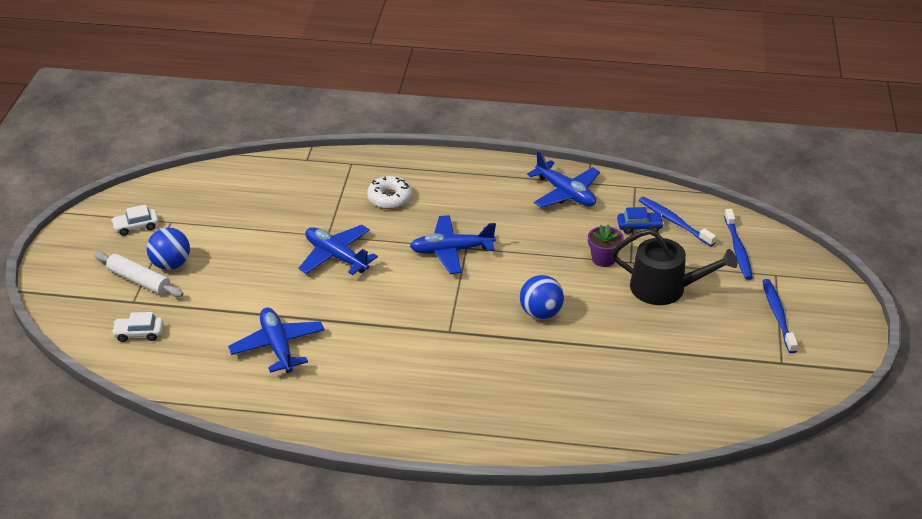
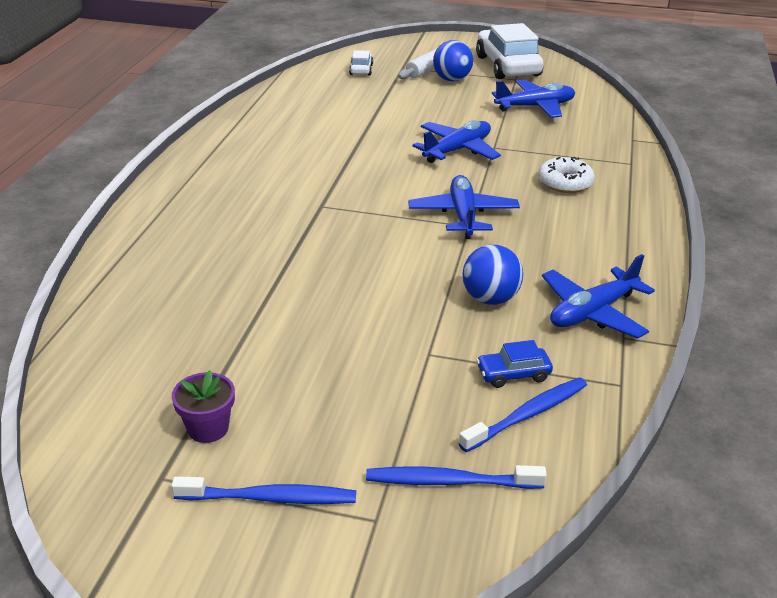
camera: 95 degrees right, 5 degrees down
(136, 226) = (507, 66): white car -> white car, size x2.18
(278, 346) = (326, 121): blue plane -> blue plane (535, 107)
(540, 313) = (336, 267): blue ball -> blue ball (490, 299)
(603, 259) = (437, 329): purple flower pot -> purple flower pot (208, 428)
(639, 227) = (513, 374): blue car -> blue car turned 75 degrees clockwise
(665, 288) = (363, 379): black watering can -> none

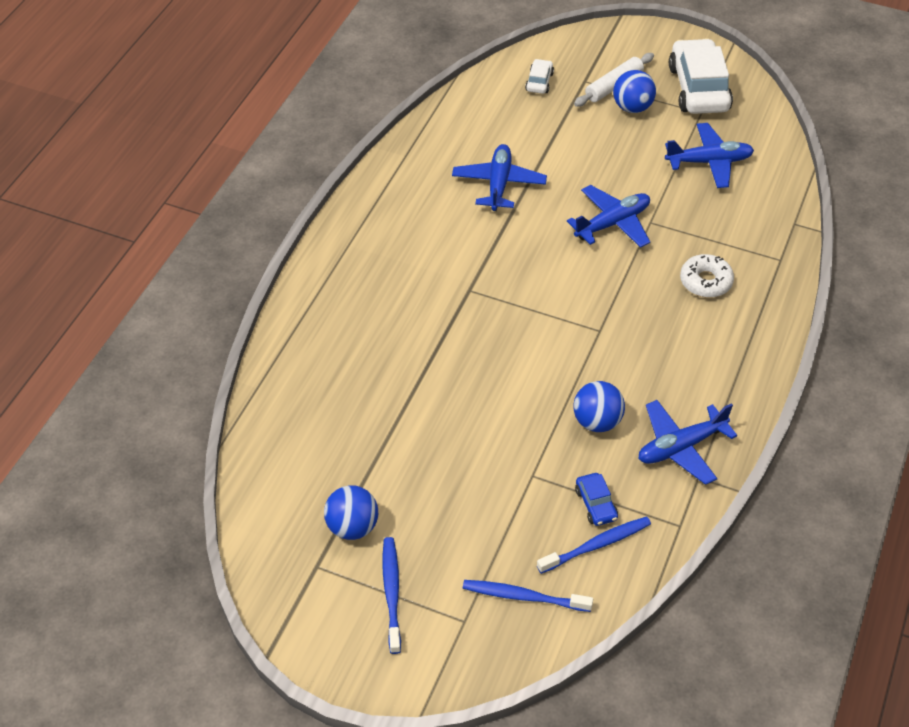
camera: 10 degrees right, 15 degrees up
(208, 428) = (352, 527): purple flower pot -> blue ball
(269, 498) = (392, 593): blue toothbrush -> blue toothbrush turned 105 degrees counterclockwise
(463, 215) = (597, 316): blue plane -> blue plane (499, 184)
(513, 374) = (596, 504): blue car -> blue car turned 105 degrees counterclockwise

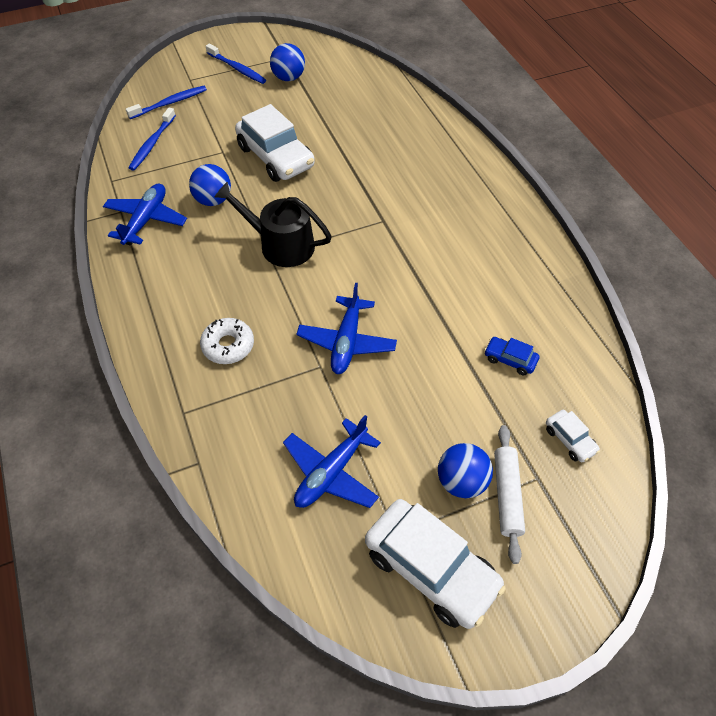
camera: 135 degrees right, 5 degrees up
(487, 426) = (275, 157): none -> white car
(499, 184) = (466, 309): blue plane -> none
(581, 332) = (280, 245): none -> black watering can
(596, 504) = (171, 160): blue car -> blue car (510, 359)

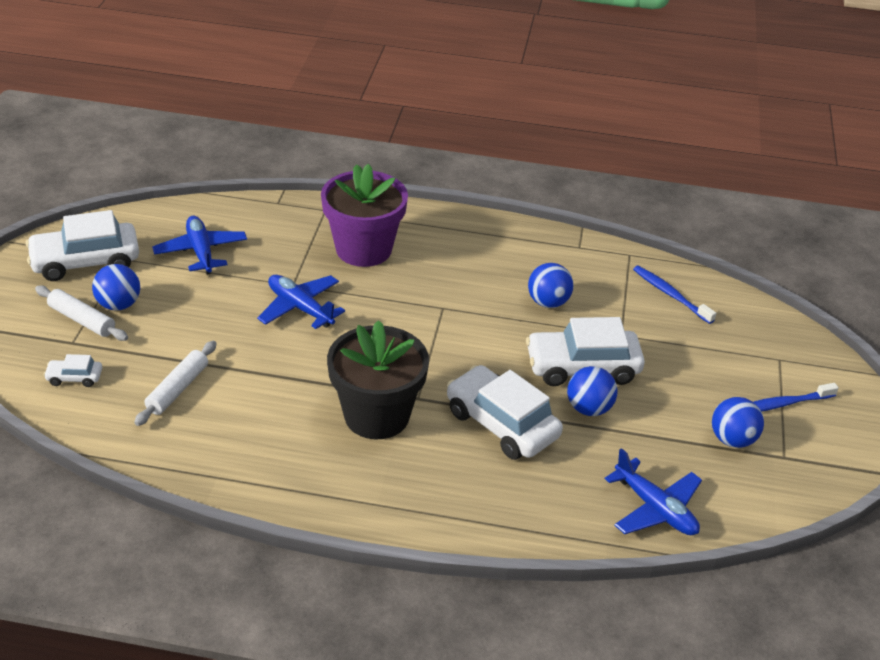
camera: 120 degrees right, 15 degrees down
(146, 220) = (554, 256): blue plane -> blue plane (655, 508)
(169, 103) = (739, 329): blue toothbrush -> none
(228, 345) = (363, 249): white donut -> purple flower pot
(280, 245) = (448, 319): black watering can -> none
(316, 140) = (589, 408): none -> blue ball
(368, 171) = (502, 424): none -> white car
(421, 232) = (376, 416): none -> black flower pot
(510, 359) = (177, 389): blue car -> white rolling pin

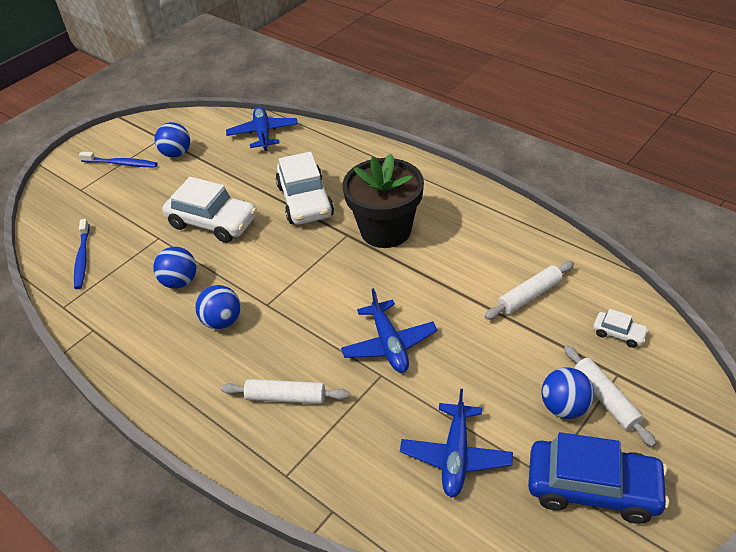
camera: 145 degrees left, 5 degrees up
(85, 261) = (592, 488): white car -> blue car
(363, 249) = (286, 397): purple flower pot -> white rolling pin
(589, 408) = (239, 194): blue ball -> blue ball (222, 321)

